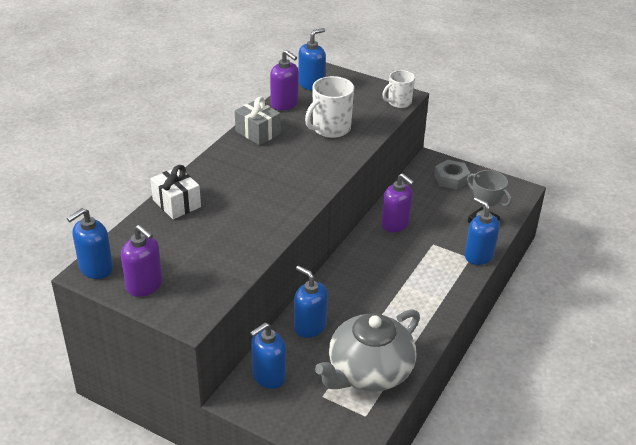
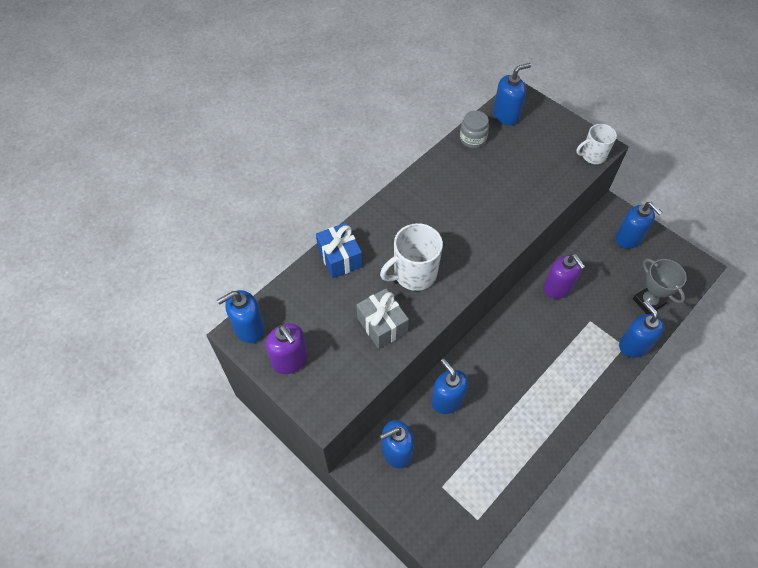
camera: 15 degrees right, 20 degrees up
(177, 203) = (340, 258): white gift -> blue gift
(258, 132) = (437, 174): grey gift -> grey gift (382, 325)
(284, 104) = (472, 139): purple soap dispenser -> grey jar
(330, 129) = (513, 181): white mug -> white mug (414, 274)
(368, 371) = (492, 467): grey teapot -> none
(451, 179) = (628, 238): grey nut -> blue soap dispenser

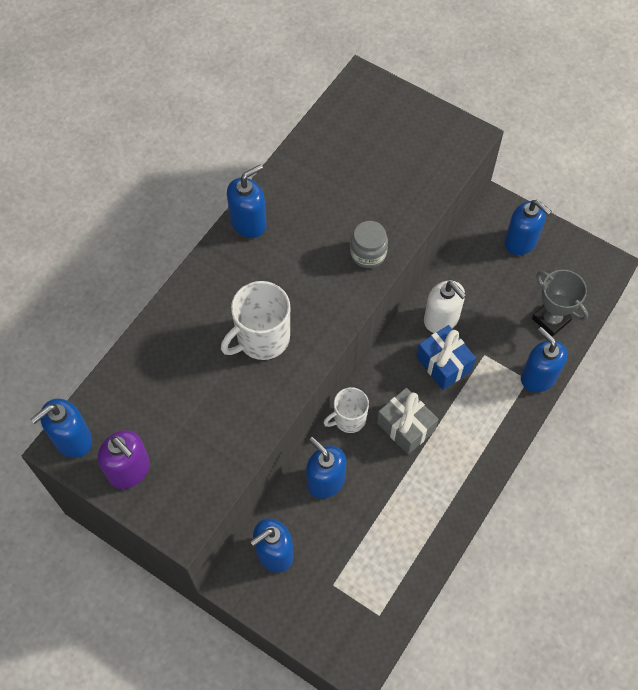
camera: 10 degrees left, 5 degrees up
(340, 258) = (168, 332): blue gift -> blue gift (444, 364)
(382, 325) = (233, 409): grey gift -> grey gift (405, 427)
(472, 139) = (310, 148): grey jar -> grey jar (368, 253)
(506, 115) = (348, 109): blue soap dispenser -> blue soap dispenser (248, 222)
(557, 288) = (441, 319): purple soap dispenser -> white soap dispenser
(593, 155) = (461, 150): white mug -> white mug (348, 419)

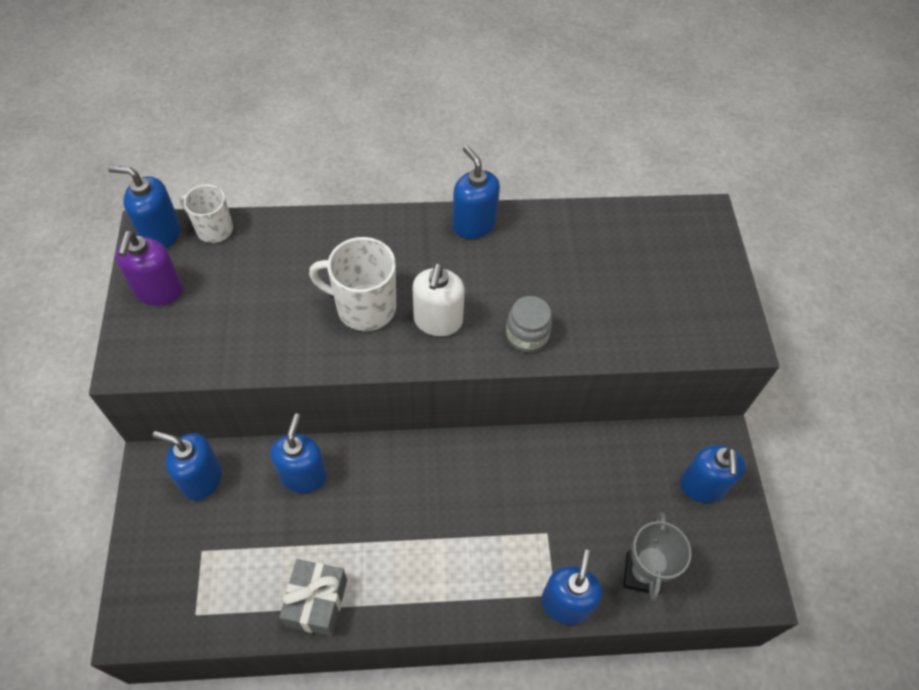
camera: 50 degrees right, 5 degrees down
(248, 222) = (473, 224): blue soap dispenser -> blue soap dispenser turned 135 degrees counterclockwise
(348, 419) = (381, 454): white mug -> white mug (213, 229)
(405, 427) = (411, 510): grey gift -> grey gift (316, 602)
(441, 319) = (551, 468): white soap dispenser -> white soap dispenser (438, 321)
(444, 364) = (505, 501): blue gift -> none

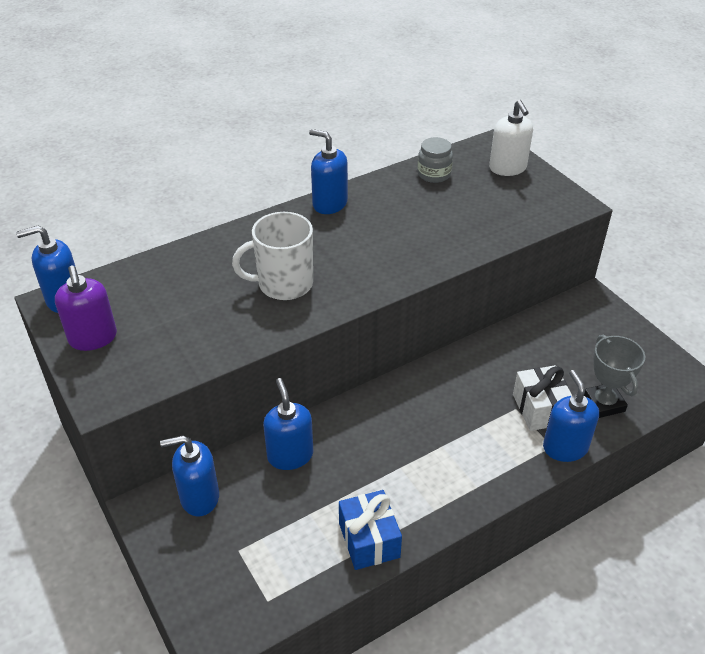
camera: 25 degrees left, 15 degrees down
(213, 229) = (111, 280): white mug -> none
(316, 602) = (369, 540): grey gift -> blue gift
(438, 321) = (350, 271): white soap dispenser -> white soap dispenser (507, 168)
(527, 335) = (425, 255): grey jar -> grey jar (434, 174)
(571, 546) = (540, 409): none -> white gift
(703, 486) = (602, 331): blue soap dispenser -> none

